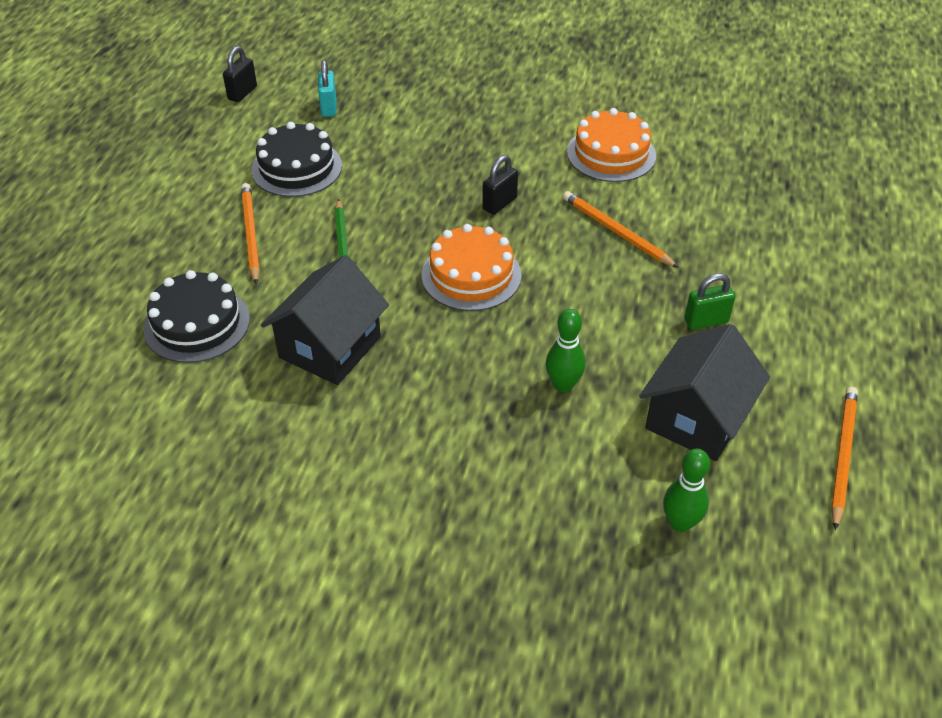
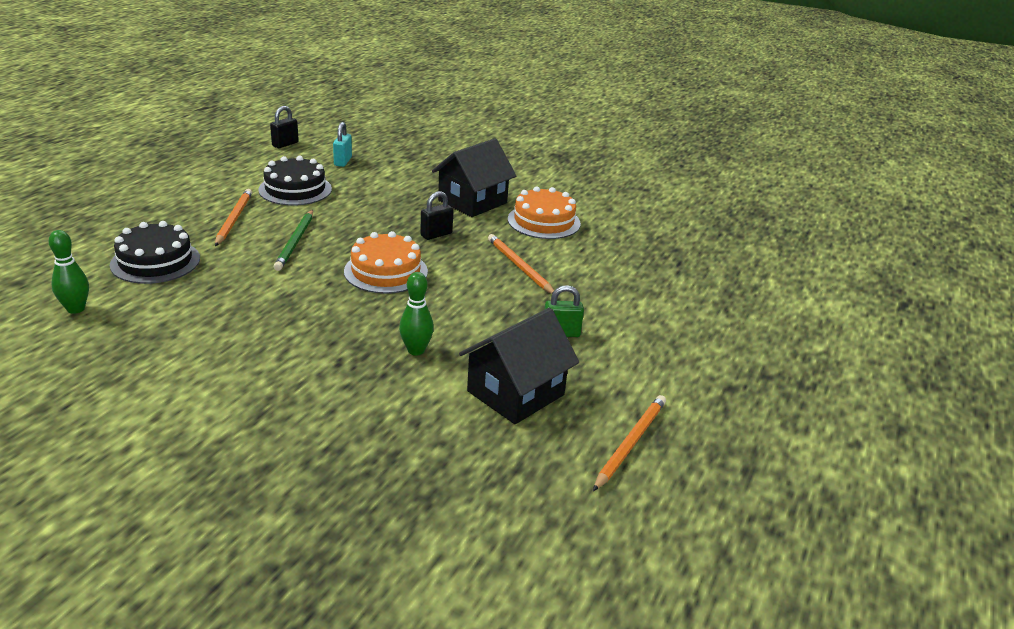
camera: 10 degrees right, 15 degrees down
(330, 347) = (245, 293): black house -> black house (472, 202)
(680, 523) = (458, 460): green bowling pin -> green bowling pin (76, 309)

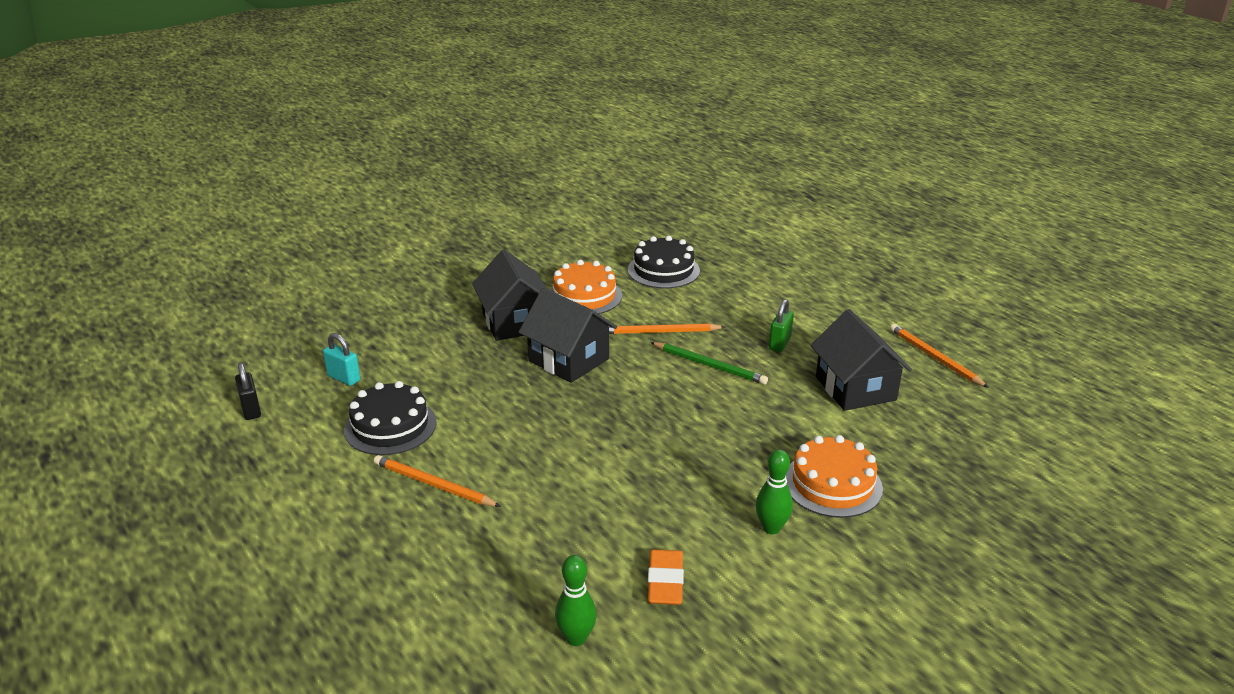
camera: 60 degrees left, 0 degrees up
(153, 335) = (665, 582): none -> orange eraser
(155, 261) = (499, 561): black cake -> black cake (663, 270)
(295, 242) = (522, 450): green pencil -> green pencil (710, 365)
(386, 271) = (623, 406): orange cake -> orange cake (832, 484)
(416, 350) = (772, 422): green bowling pin -> green bowling pin (771, 528)
(436, 234) = (568, 360): black padlock -> black house

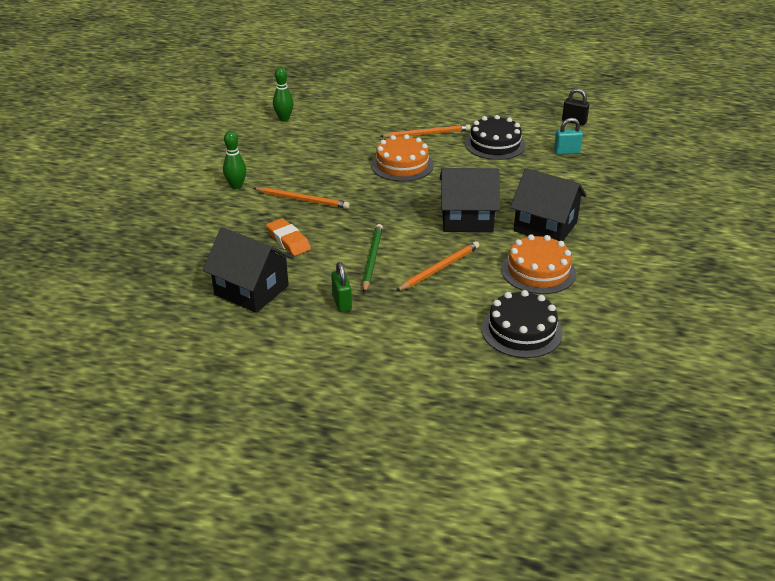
camera: 140 degrees right, 5 degrees up
(665, 582) = (267, 147): orange eraser -> orange eraser (288, 240)
(710, 365) = (372, 259): green pencil -> green pencil turned 105 degrees clockwise
(832, 484) = (219, 220): orange cake -> orange cake (402, 165)
(934, 358) = (205, 351): orange pencil -> orange pencil (302, 200)

